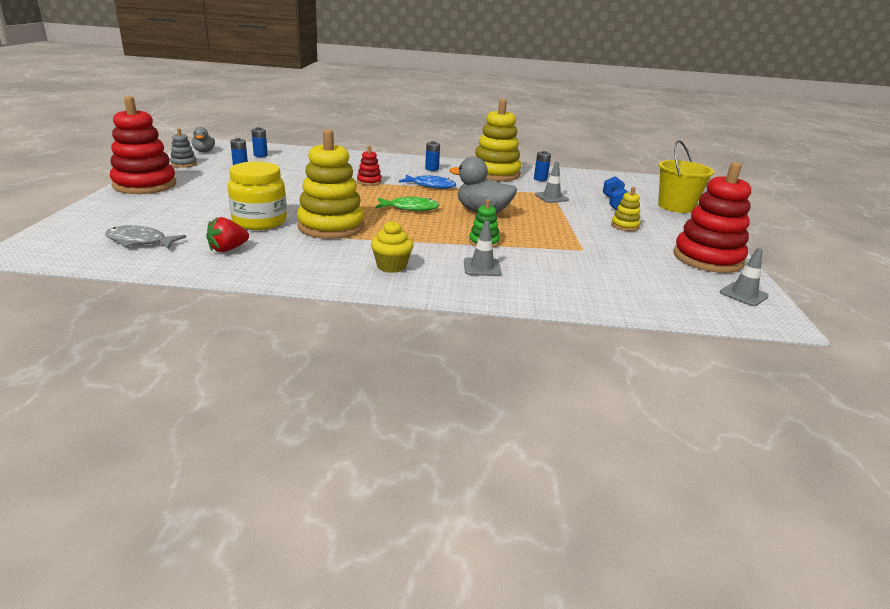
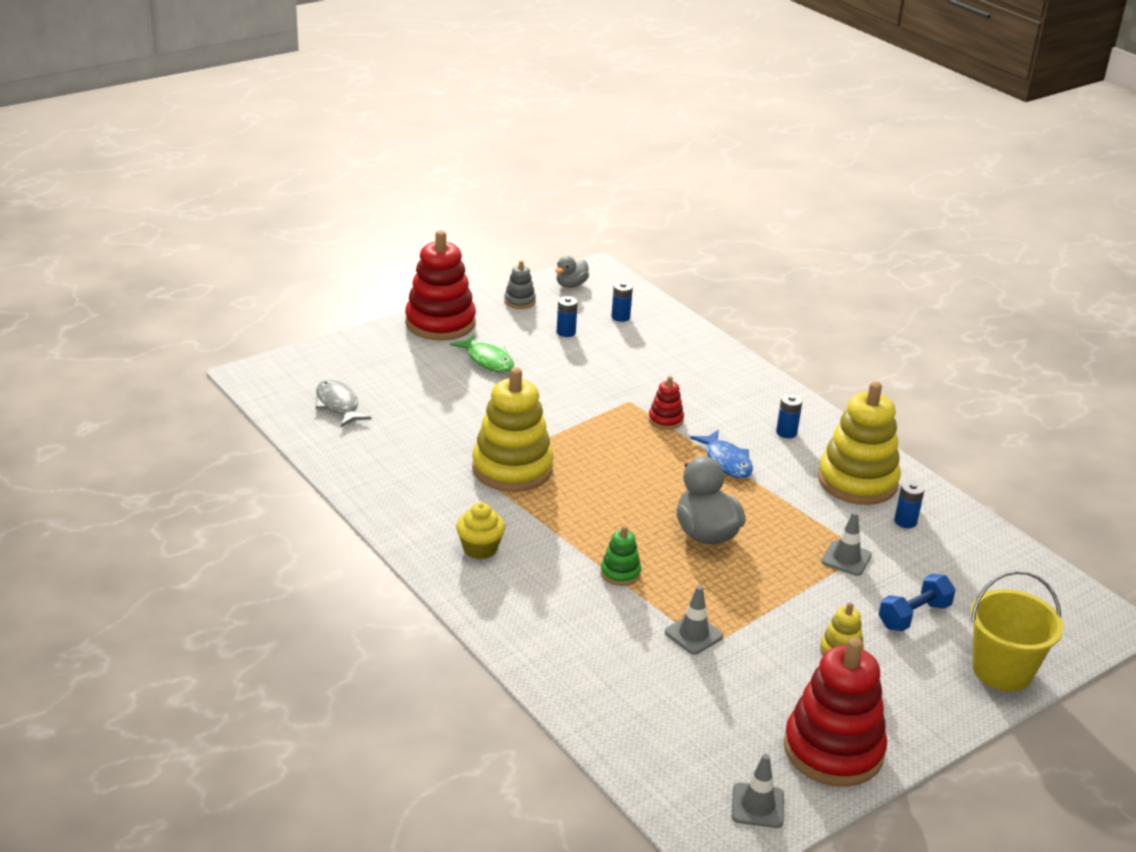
camera: 50 degrees right, 5 degrees up
(228, 249) = (386, 451): red strawberry -> none
(259, 222) = (461, 428): yellow jar -> none
(410, 208) = (635, 485): green fish -> green fish (487, 360)
(482, 267) = (556, 600): grey traffic cone -> grey traffic cone (693, 634)

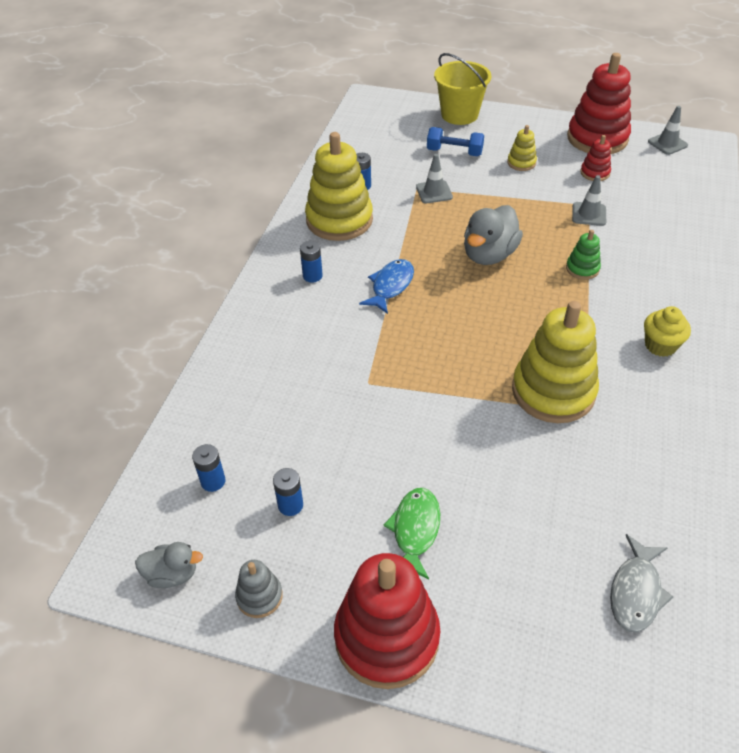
camera: 125 degrees left, 15 degrees up
(665, 420) = (372, 346): red stacking toy -> red stacking toy (595, 173)

